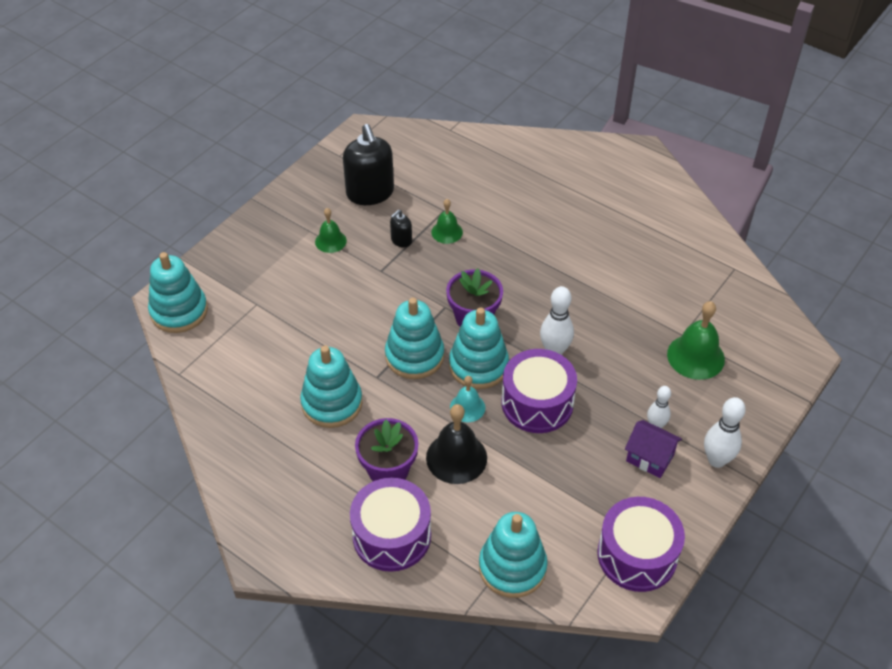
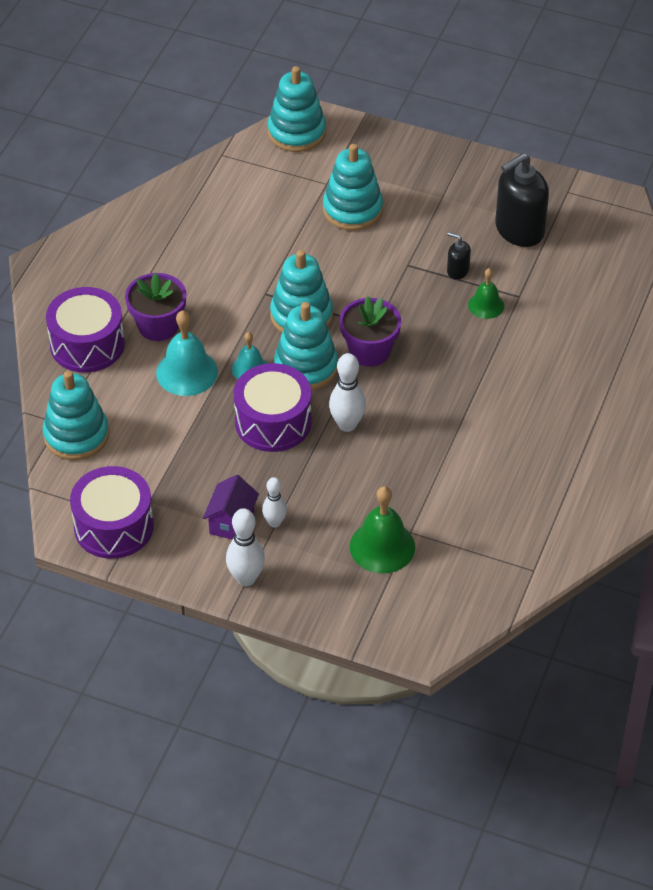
camera: 75 degrees right, 0 degrees up
(330, 241) = (434, 216): green bell -> none
(332, 403) = (222, 268): turquoise stacking toy -> turquoise stacking toy (352, 209)
(456, 457) = (187, 372): black bell -> turquoise bell

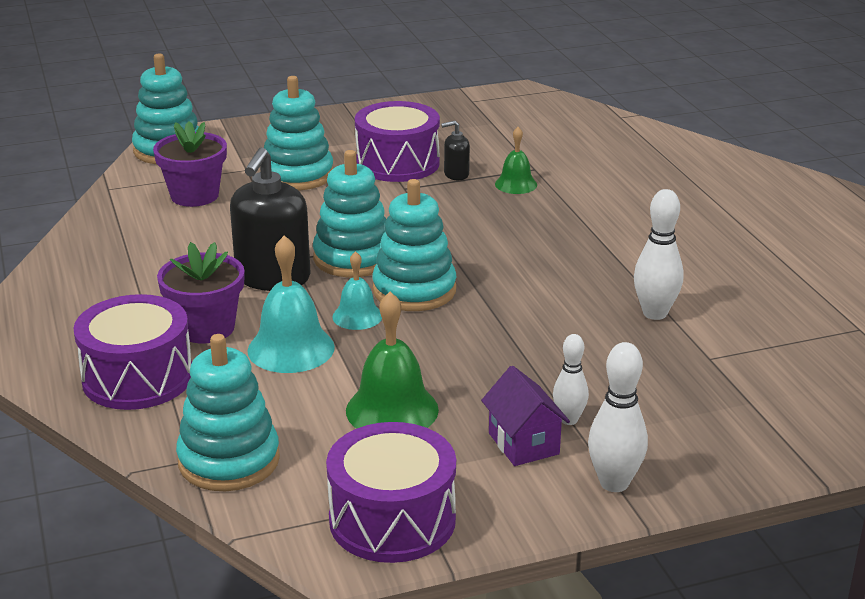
camera: 40 degrees left, 20 degrees down
(273, 422) = (443, 343): purple drum -> purple drum (397, 163)
(347, 425) = (520, 311): white bowling pin -> white bowling pin (655, 313)
(369, 351) = (459, 254): purple flower pot -> purple flower pot (194, 195)
(382, 546) = (703, 382): green bell -> green bell (392, 410)
(519, 230) = (468, 133): black soap dispenser -> black soap dispenser (272, 278)

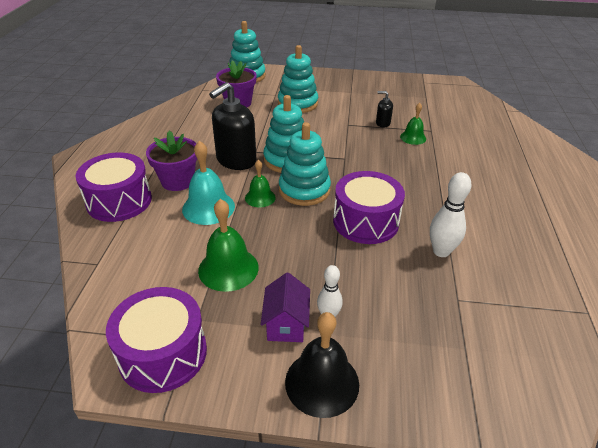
camera: 25 degrees right, 10 degrees up
(229, 460) = (114, 272): turquoise stacking toy -> none
(357, 316) = (260, 197): turquoise bell -> green bell
(397, 163) = (355, 109): purple drum -> purple drum (365, 221)
(614, 483) = (322, 382): white bowling pin -> black bell

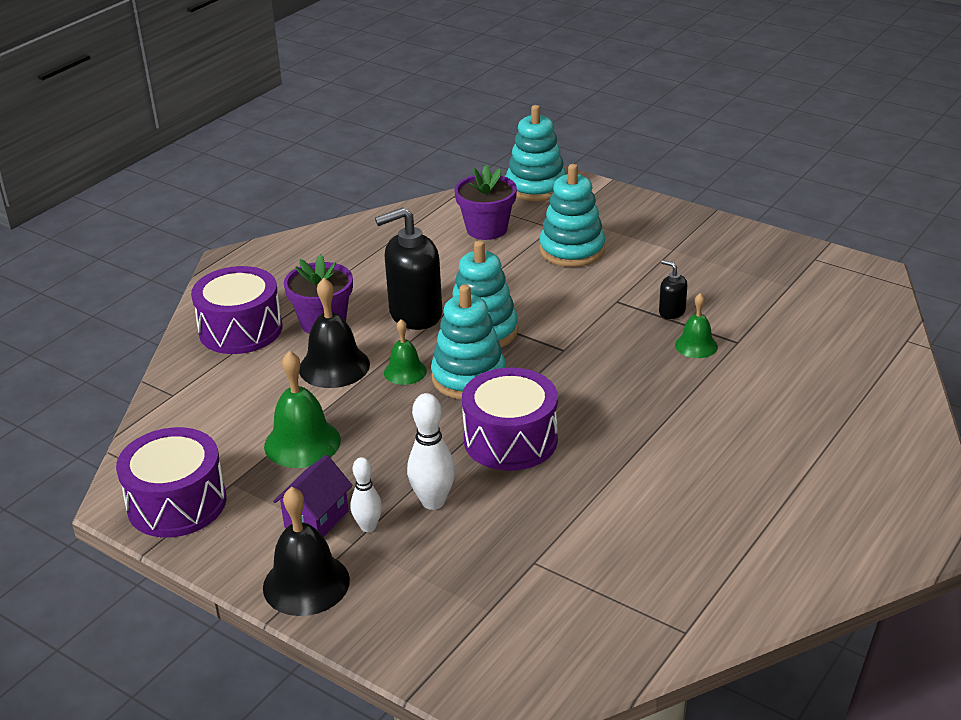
camera: 30 degrees right, 5 degrees down
(208, 207) = (334, 366): turquoise bell -> black bell
(441, 251) = (571, 504): white bowling pin -> white bowling pin (433, 502)

